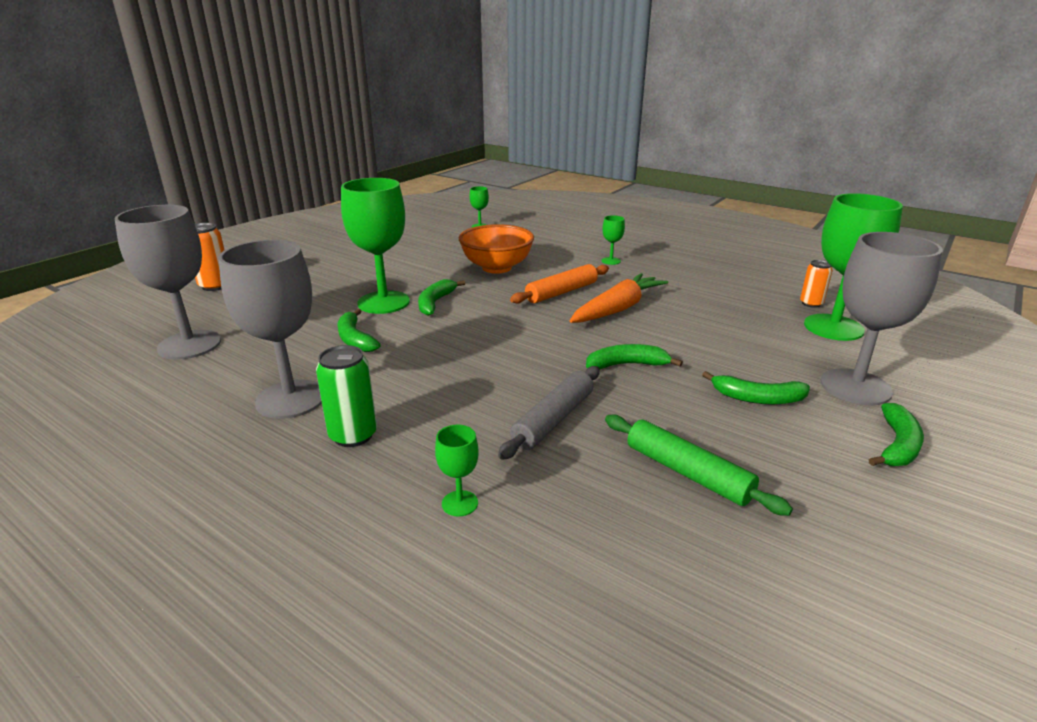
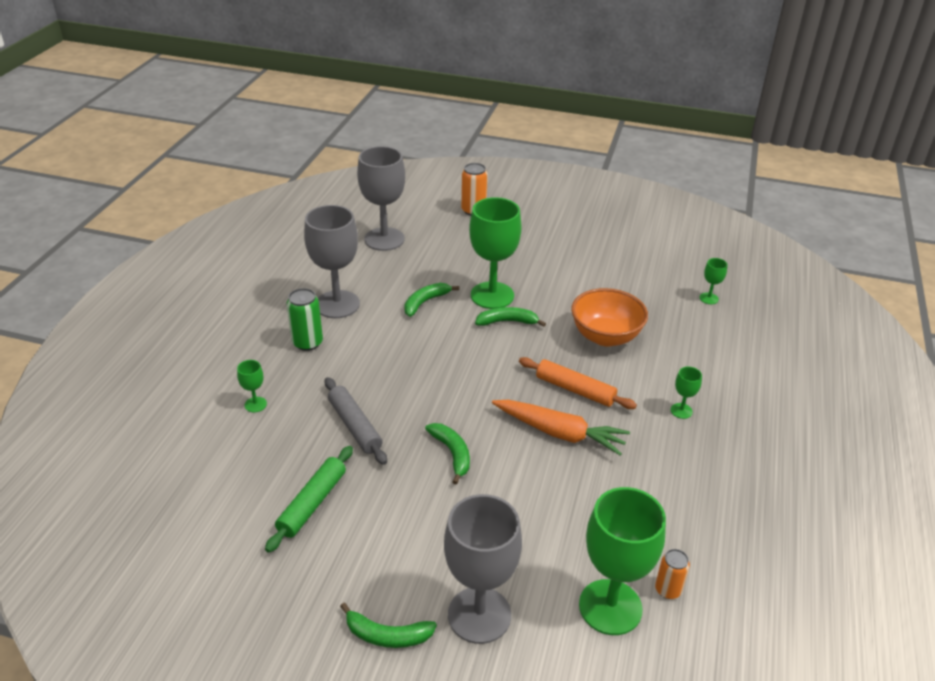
camera: 70 degrees right, 10 degrees up
(553, 420) = (355, 426): grey rolling pin -> grey rolling pin turned 45 degrees clockwise
(757, 398) = (430, 541): green banana -> none

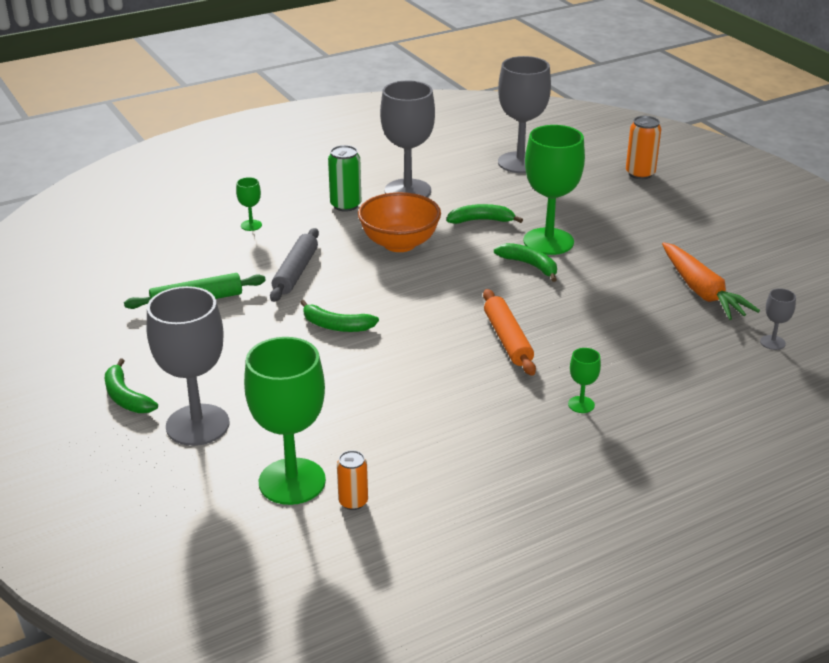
camera: 45 degrees right, 5 degrees down
(452, 454) = (336, 326): green banana -> green banana turned 90 degrees clockwise
(559, 433) = (442, 359): orange carrot -> orange carrot (701, 291)
(605, 336) = (604, 318): orange bowl -> orange bowl (399, 244)
(708, 298) = (772, 342): green goblet -> grey goblet

